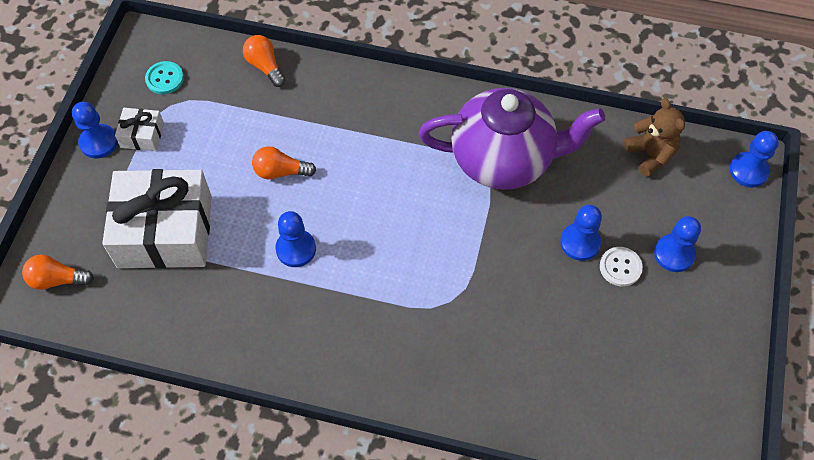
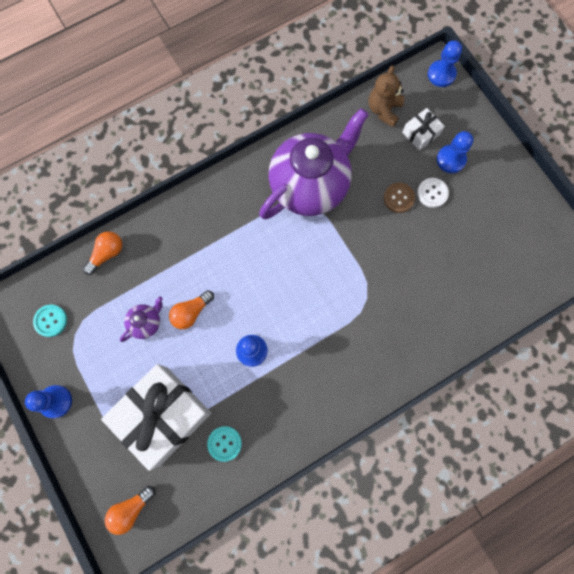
camera: 45 degrees left, 15 degrees up
(142, 135) = (79, 370): white gift -> white gift (421, 133)
(187, 302) = (224, 443): none -> turquoise button
(235, 147) = (146, 323): none -> purple teapot
(265, 66) = (107, 254): orange light bulb -> orange light bulb turned 120 degrees clockwise
(580, 242) = (398, 198): blue pawn -> brown button
(650, 154) = (383, 110): brown teddy bear -> brown teddy bear turned 90 degrees counterclockwise

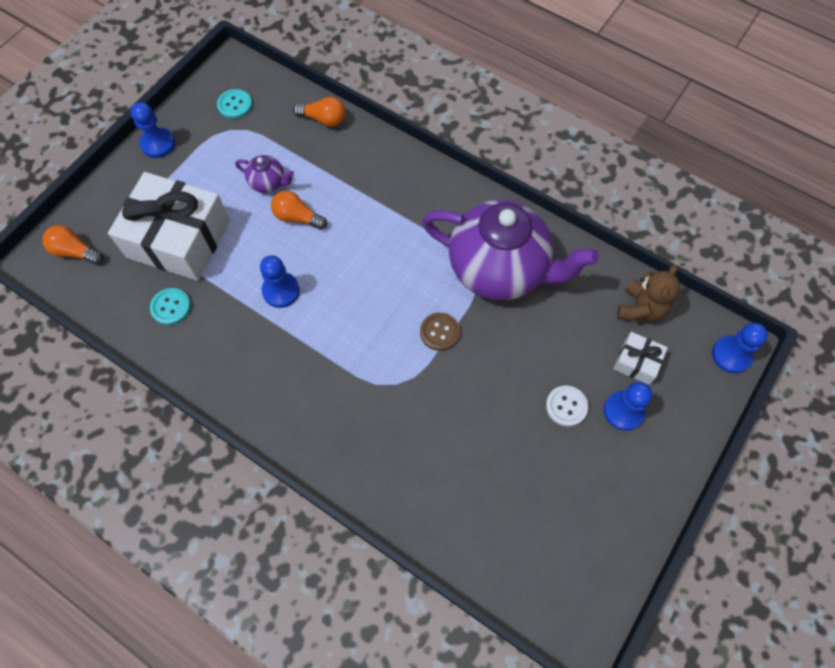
camera: 65 degrees right, 10 degrees down
(383, 110) = (640, 308): brown teddy bear -> brown teddy bear turned 120 degrees clockwise
(398, 198) = (538, 370): brown button -> brown button (439, 332)

